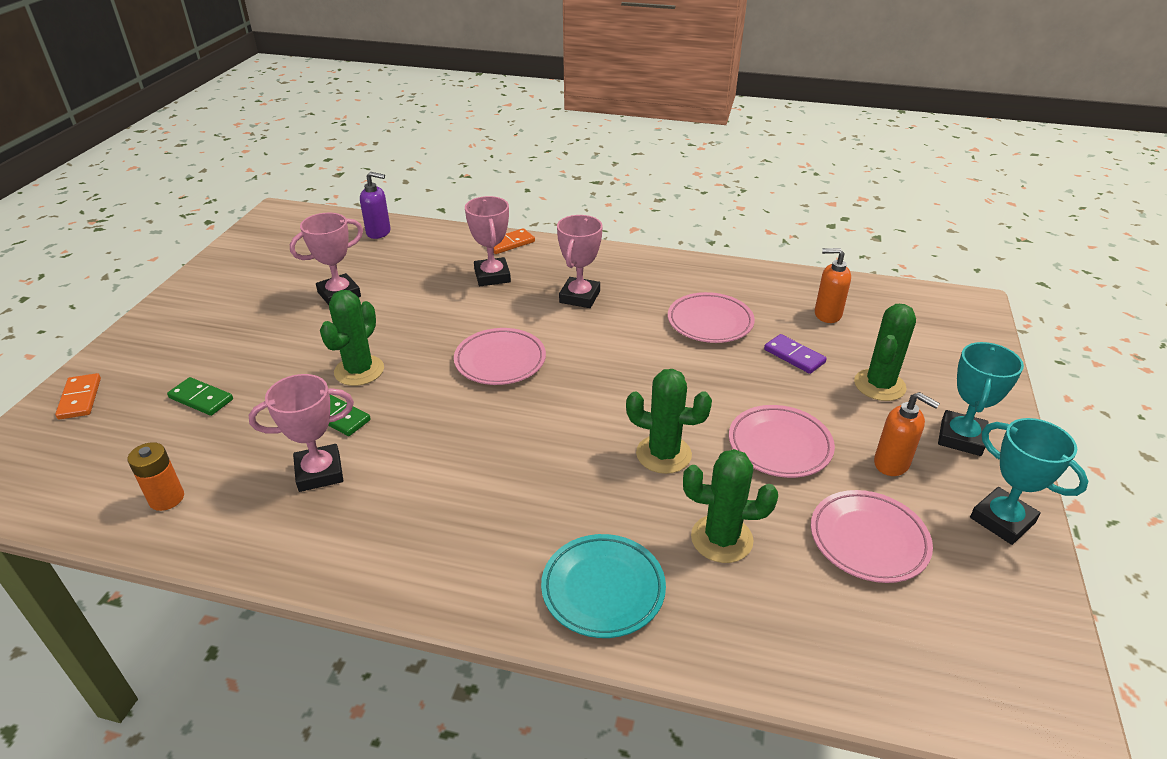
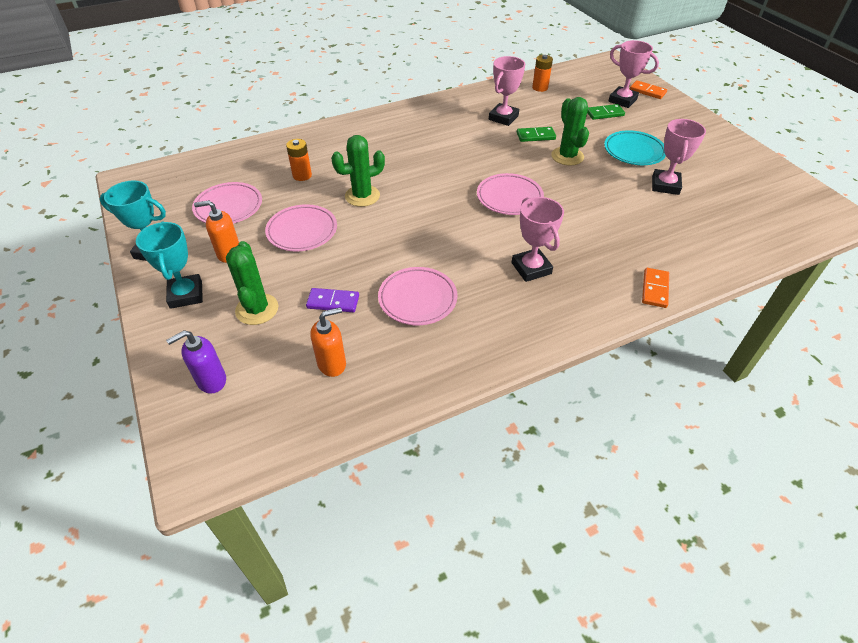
camera: 140 degrees right, 10 degrees up
(379, 232) = (751, 241): purple soap dispenser -> purple soap dispenser (211, 381)
(492, 276) = (612, 251): pink trophy -> pink trophy (622, 100)
(603, 589) = (338, 138): turquoise plate -> turquoise plate (634, 151)
(721, 539) = (302, 175): green cactus -> orange battery

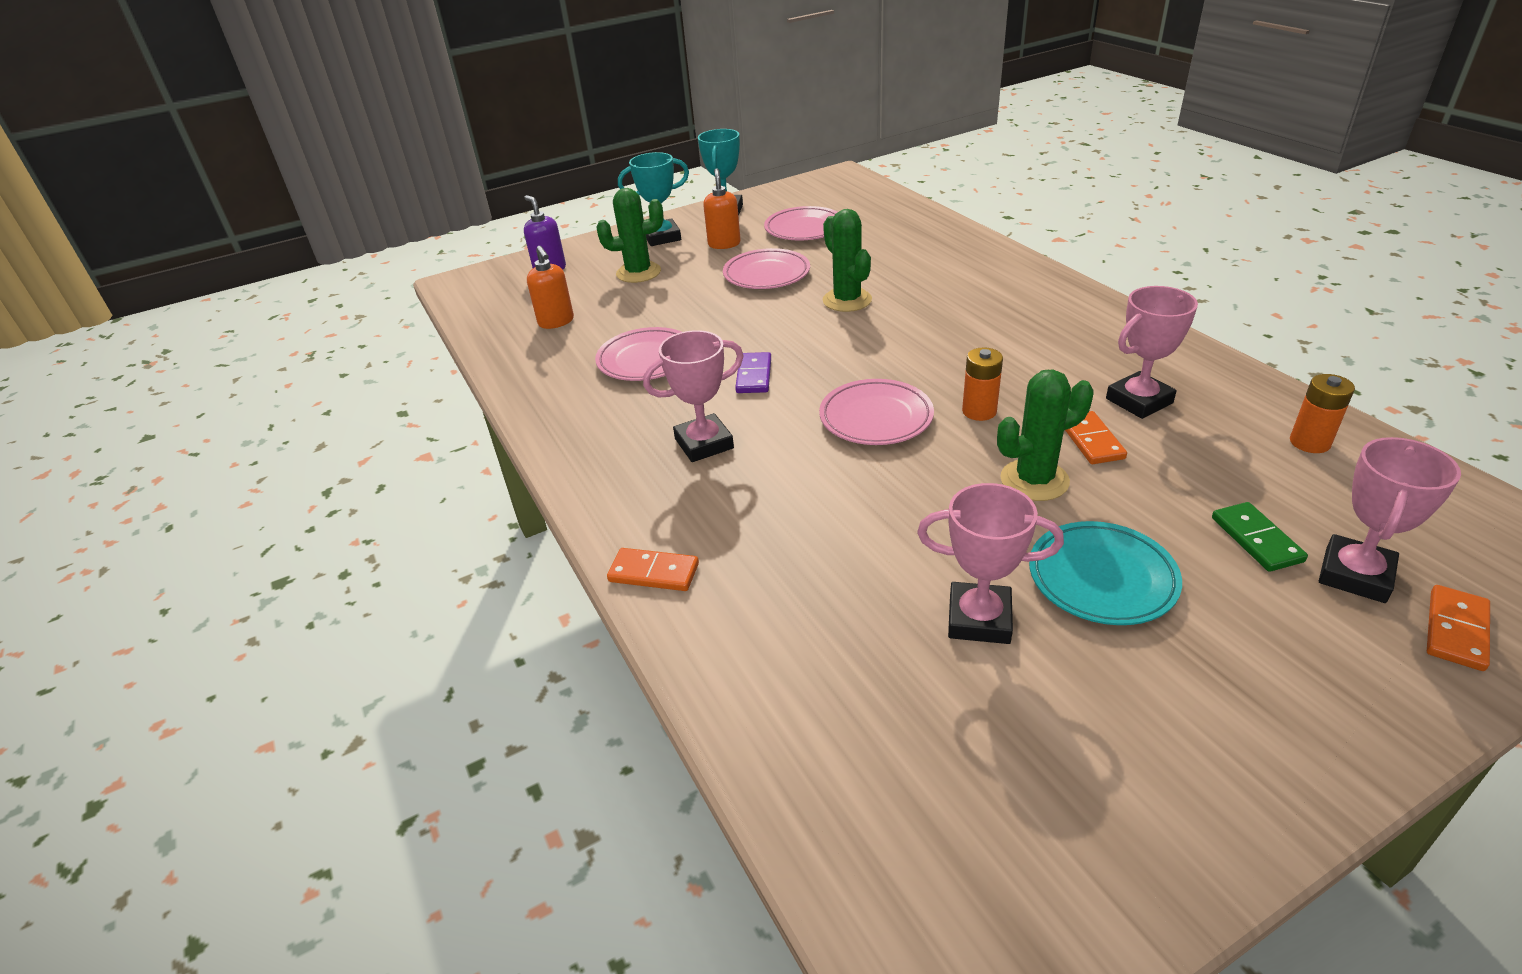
camera: 90 degrees right, 10 degrees down
(302, 175) = (880, 256): orange battery -> orange battery (979, 411)
(333, 302) = (646, 309): purple domino -> purple domino (754, 375)
(503, 118) = (1139, 401): pink trophy -> pink trophy turned 60 degrees counterclockwise
(535, 136) = (1091, 440): green domino -> orange domino

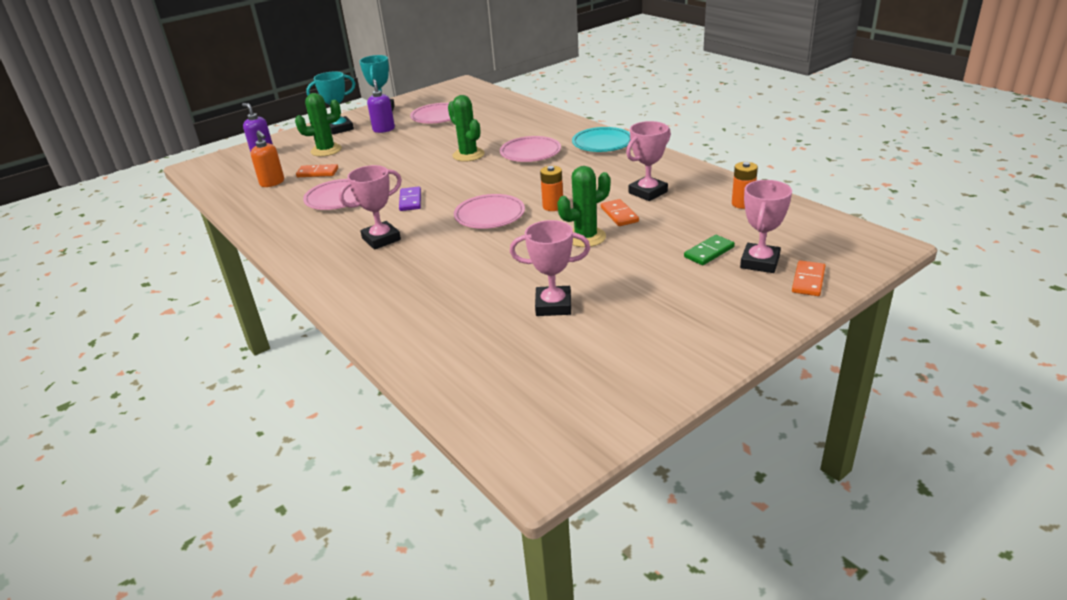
camera: 10 degrees left, 5 degrees down
(654, 572) = (356, 306): orange domino -> orange domino (317, 173)
(724, 244) = (384, 129): orange soap dispenser -> purple soap dispenser
(766, 274) = (414, 145): pink plate -> pink plate (530, 153)
(1102, 578) = (623, 279): turquoise plate -> turquoise plate (602, 143)
(1256, 539) = (709, 252): green domino -> green domino turned 75 degrees clockwise

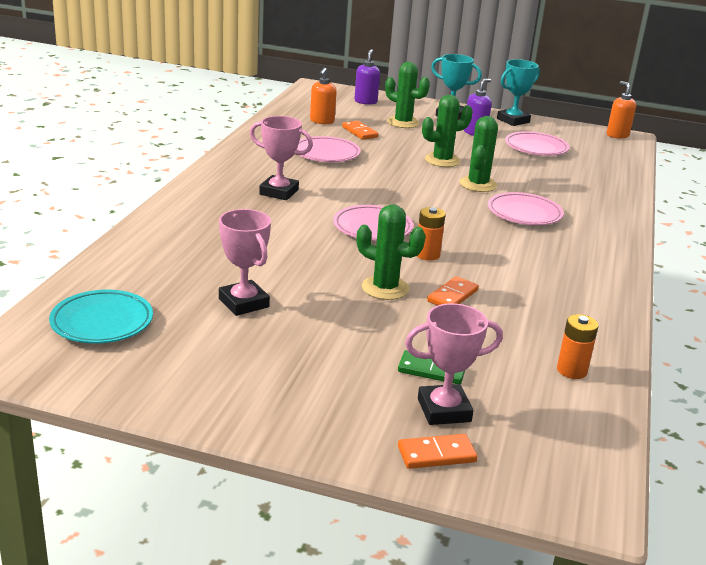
camera: 50 degrees right, 5 degrees down
(410, 201) = (357, 184): purple domino -> none
(413, 156) = (442, 160): none -> green cactus
(454, 85) = (617, 135): none -> orange soap dispenser
(602, 143) = (601, 247): turquoise plate -> turquoise plate (102, 322)
(648, 192) = (522, 301): pink trophy -> none

